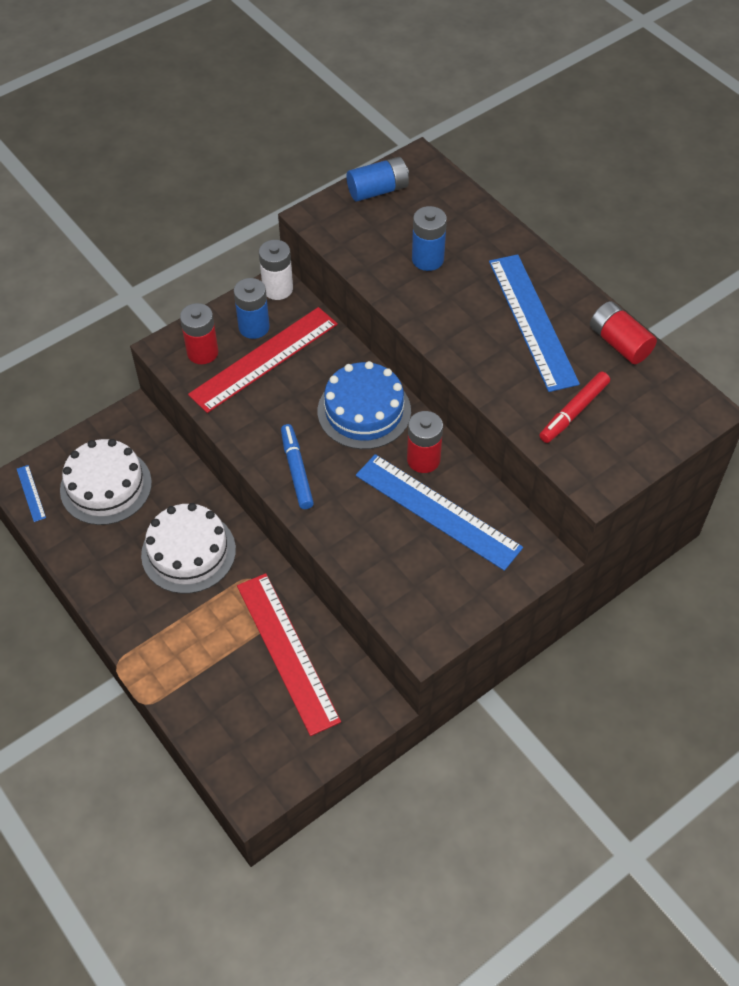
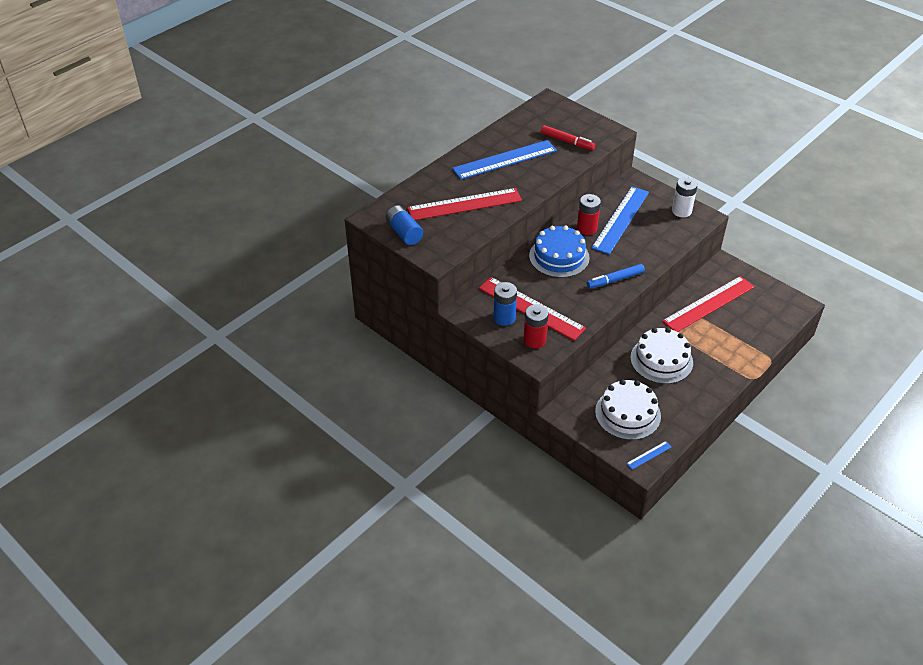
camera: 100 degrees left, 10 degrees down
(278, 289) = (465, 311): white battery -> white battery (681, 211)
(427, 259) = (464, 204): blue battery -> red ruler
(619, 343) = (511, 128): red battery -> none

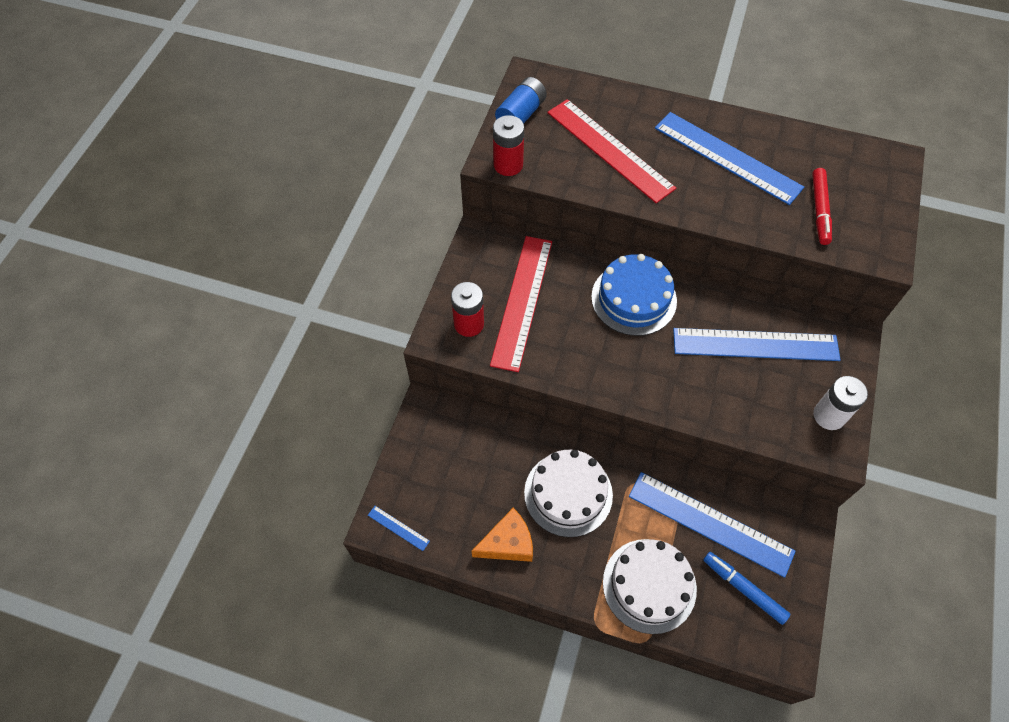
camera: 65 degrees right, 15 degrees up
(504, 318) = (490, 280): blue battery -> none
(586, 228) = (709, 311): red battery -> red battery (508, 165)
(615, 280) = (628, 376): blue marker -> blue marker (743, 589)
(627, 414) = (455, 482): white cake -> white cake (649, 585)
(683, 401) = (508, 543): none -> orange cheese
(709, 304) = (710, 523): red ruler -> blue ruler

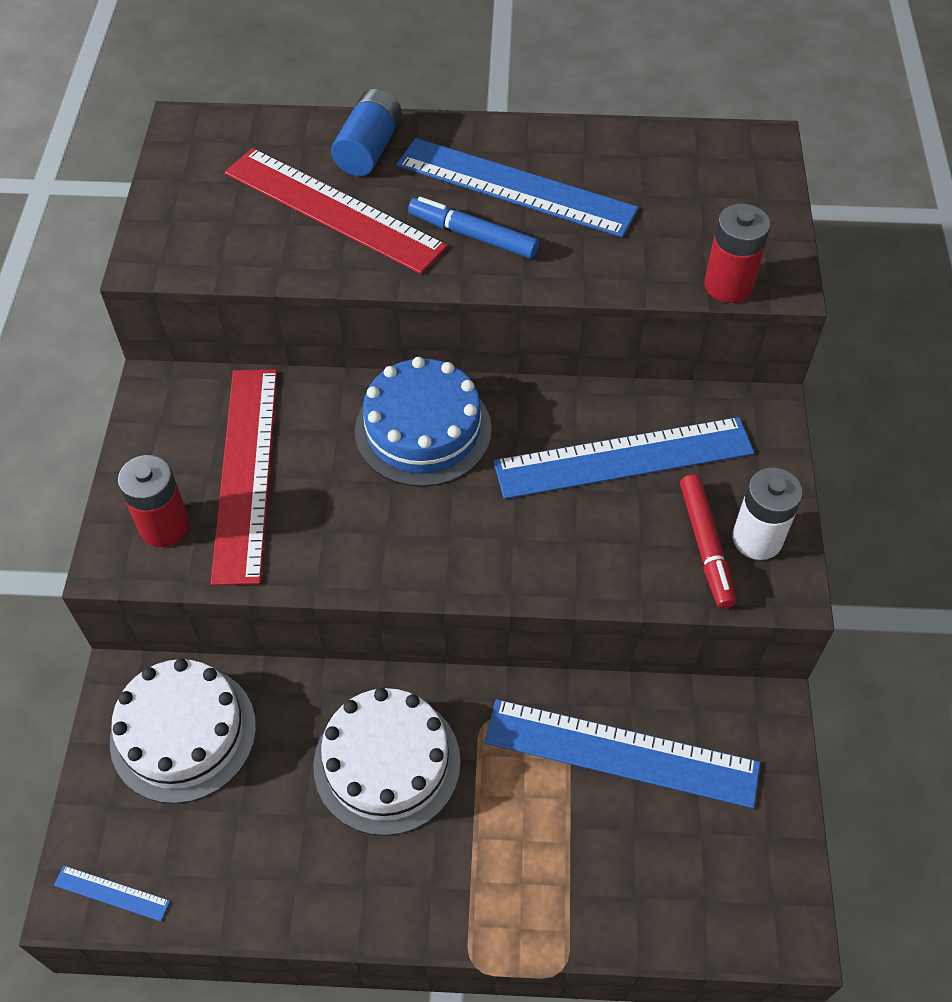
camera: 15 degrees left, 5 degrees down
(508, 165) = (176, 262): red battery -> red battery (728, 285)
(508, 543) = (303, 869): orange cheese -> none
(521, 114) = (183, 184): blue battery -> blue battery (369, 149)
(649, 585) = (547, 877): white cake -> white cake (183, 733)
(743, 589) = (695, 843): blue marker -> blue marker (473, 235)
(819, 210) = (668, 236): red marker -> red marker (705, 546)

